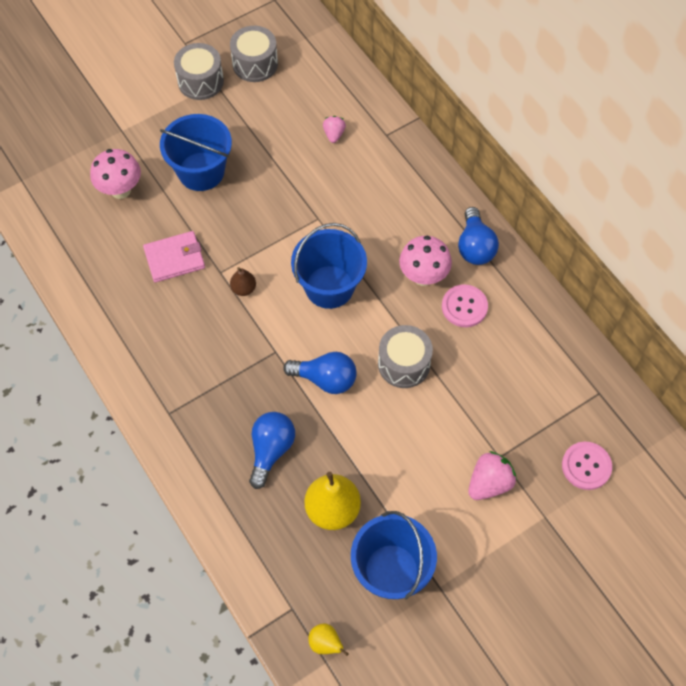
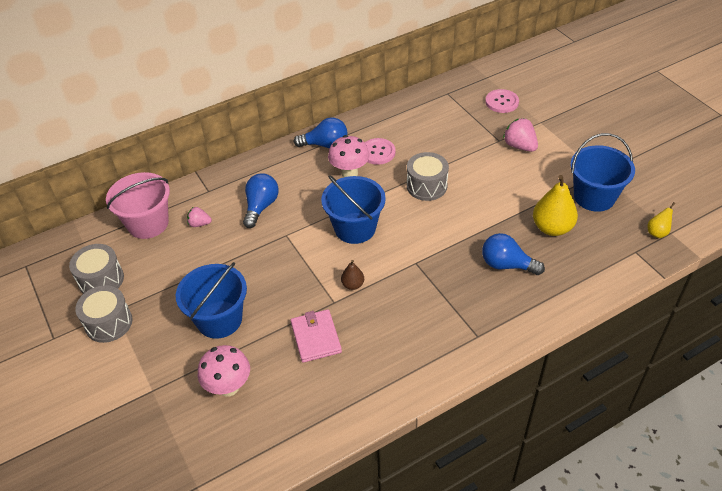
camera: 85 degrees left, 15 degrees down
(325, 379) = (441, 231): blue light bulb -> blue light bulb (261, 207)
(333, 88) = (148, 223): none -> pink bucket

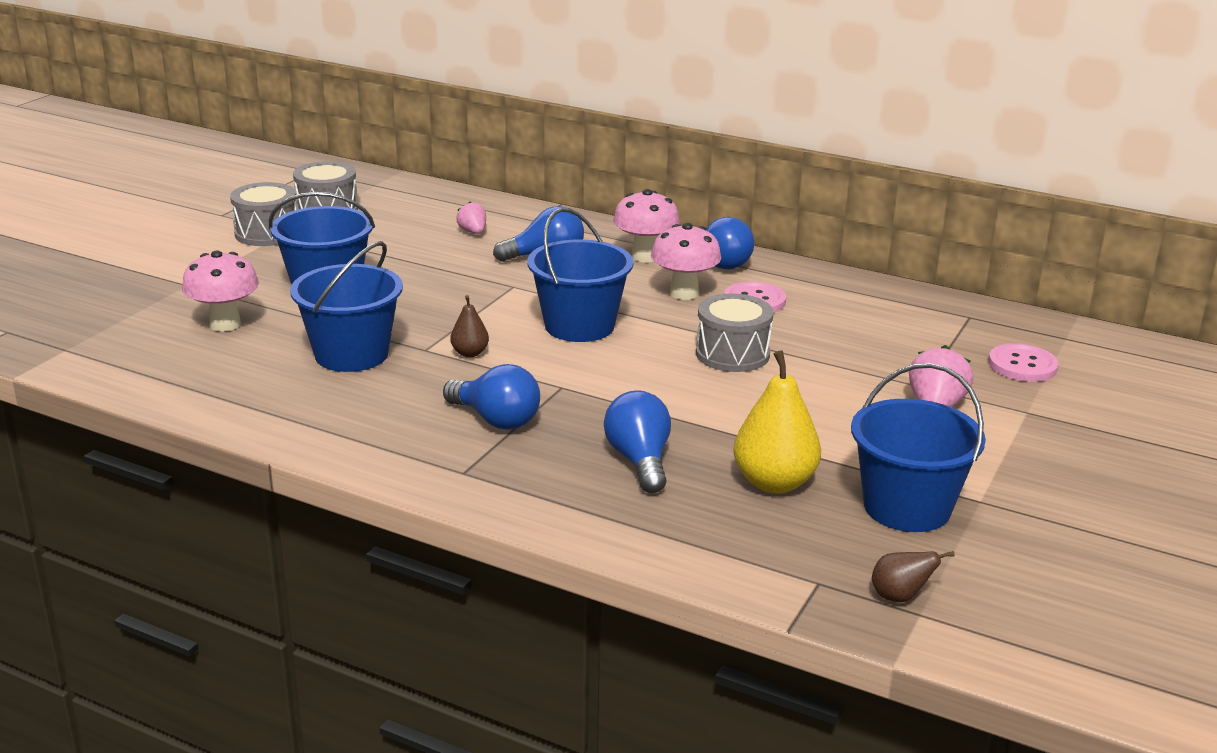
camera: 55 degrees right, 20 degrees down
(148, 223) = (441, 206): pink bucket -> none
(295, 168) = (645, 256): none -> pink mushroom
(316, 337) = (351, 354): pink wallet -> blue bucket
(433, 302) = (496, 420): none -> blue light bulb
(657, 232) = (899, 597): yellow pear -> brown pear

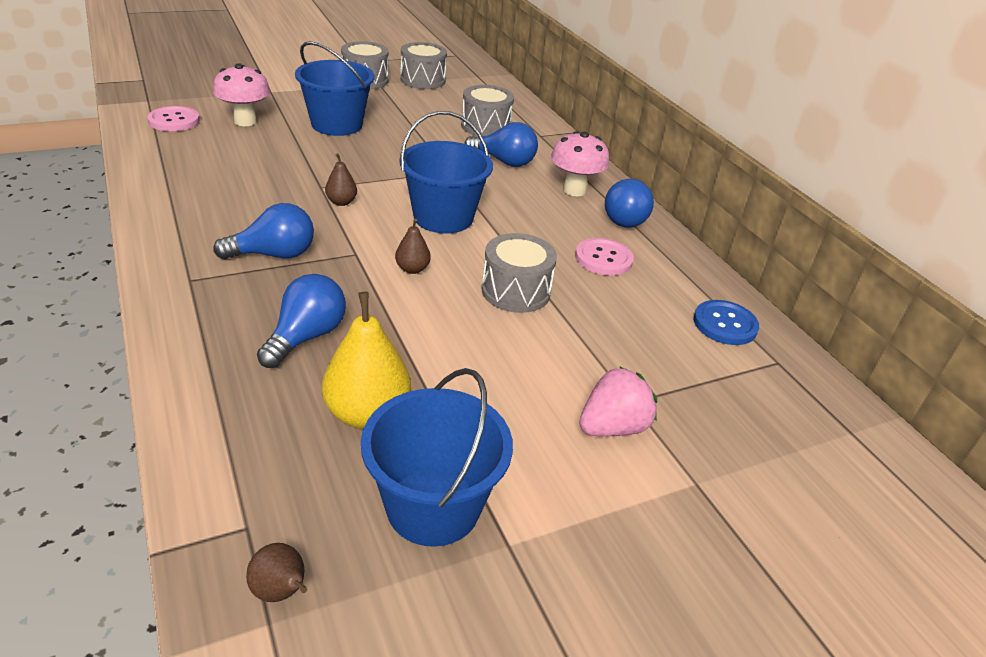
camera: 35 degrees right, 10 degrees up
(351, 354) = (274, 170): blue bucket -> none
(473, 232) = (485, 126): pink strawberry -> grey drum
(496, 420) = (274, 254): blue light bulb -> blue light bulb turned 90 degrees counterclockwise
(628, 376) = (412, 269): none -> brown pear
(684, 293) = (558, 228): pink mushroom -> none
(904, 308) = (725, 324): none -> blue button
(1022, 365) = (762, 435): pink button -> pink button (174, 120)

